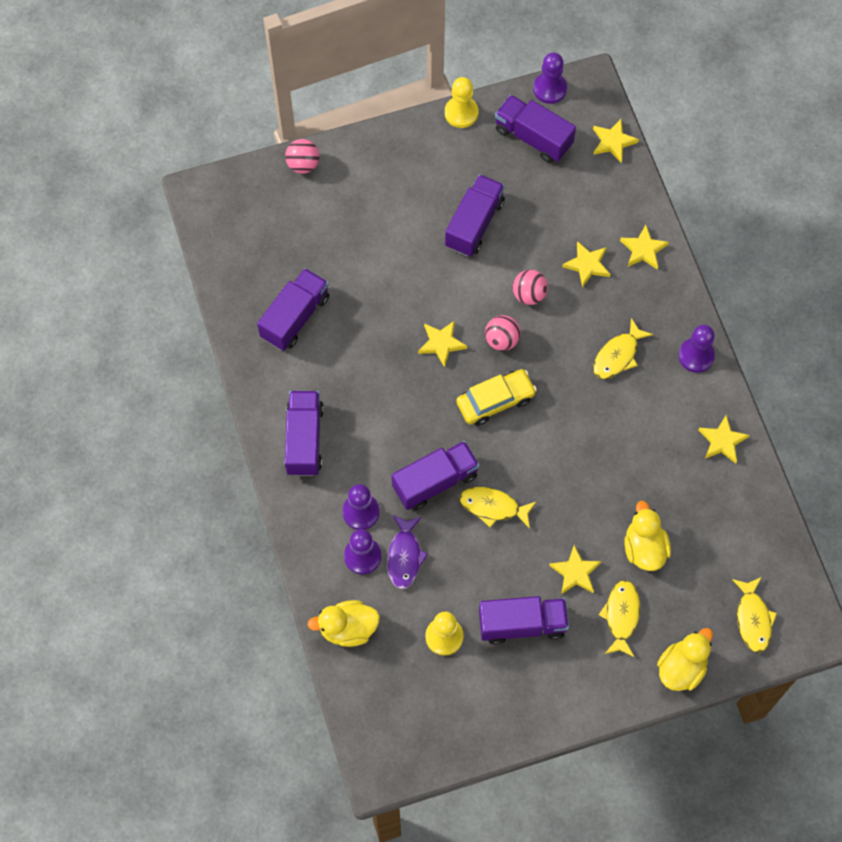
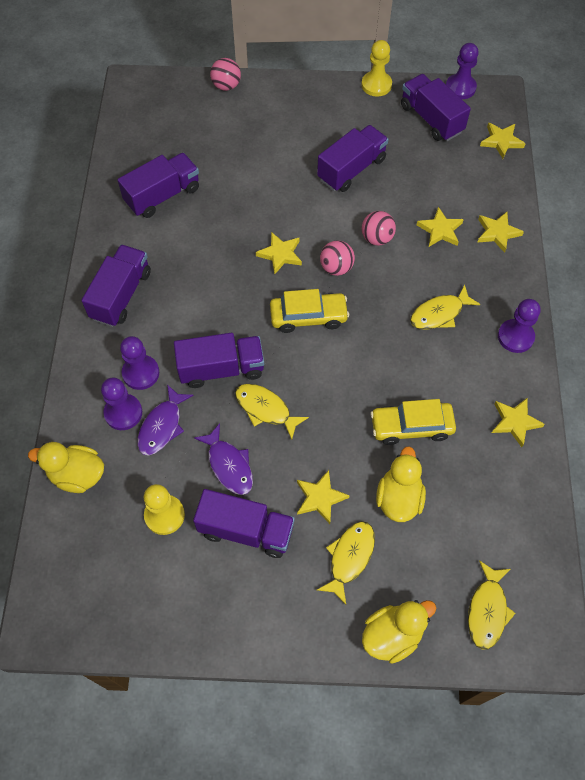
camera: 20 degrees right, 5 degrees down
(482, 571) = (229, 465): none -> purple fish
(631, 478) = (411, 427): none -> yellow car

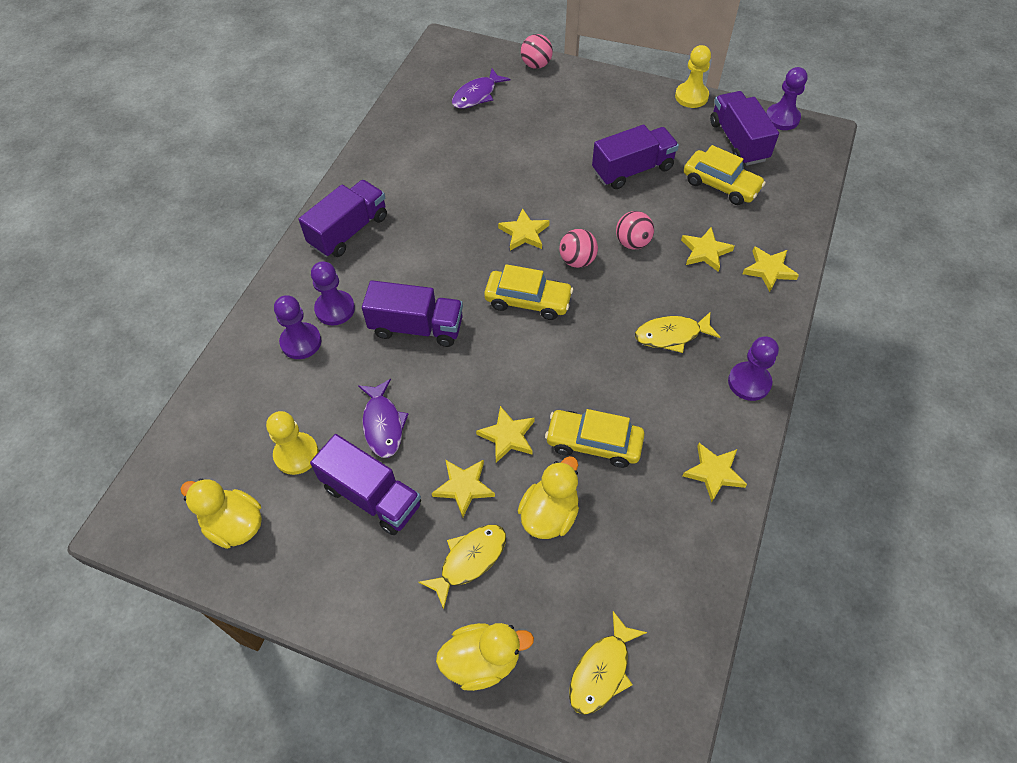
camera: 20 degrees right, 5 degrees down
(77, 475) = (230, 388): yellow duck -> yellow duck (234, 525)
(162, 426) = (333, 366): purple fish -> purple fish (477, 95)
(163, 195) = (430, 150): purple truck -> none
(265, 409) = (444, 380): yellow fish -> none
(431, 164) = (721, 185): none -> yellow car
(501, 141) = (808, 180): yellow star -> yellow star (508, 436)

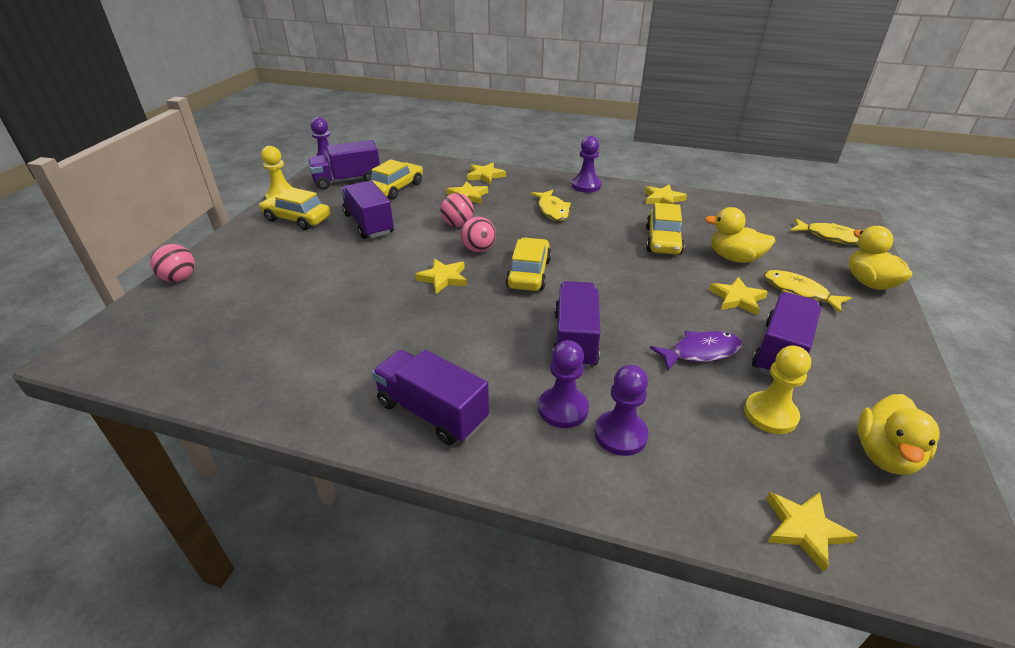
camera: 95 degrees left, 20 degrees down
(477, 95) = (210, 319): purple fish -> none
(508, 436) = (676, 279): yellow star -> yellow star (804, 529)
(641, 116) = (297, 219): none -> yellow car

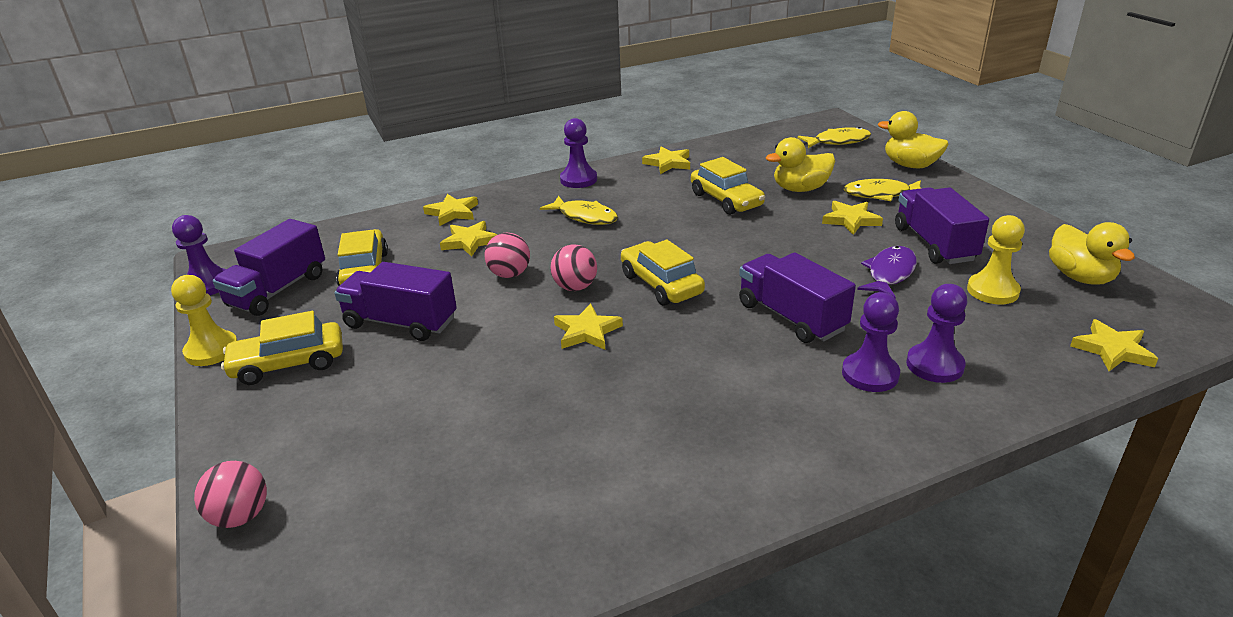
camera: 40 degrees left, 5 degrees down
(432, 412) = (781, 446): purple truck -> none

